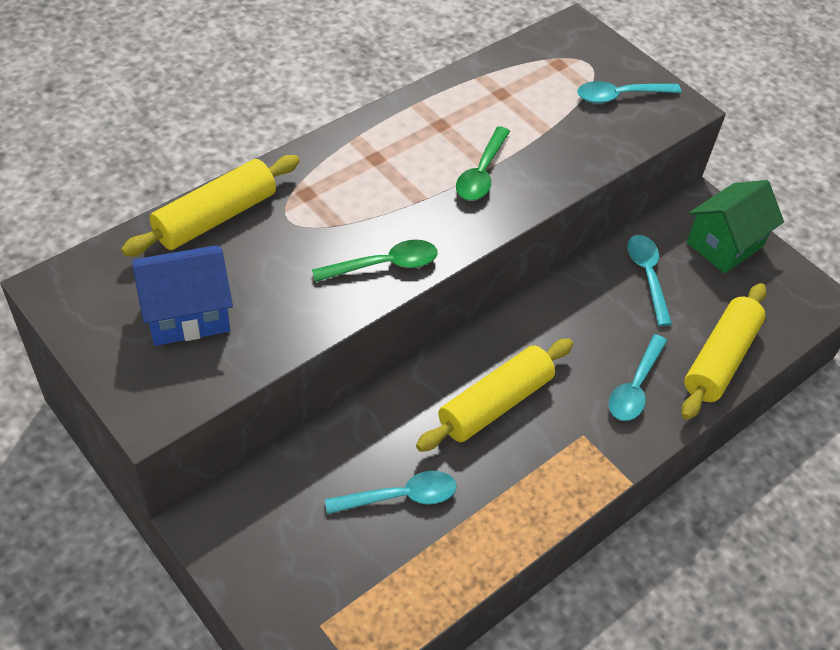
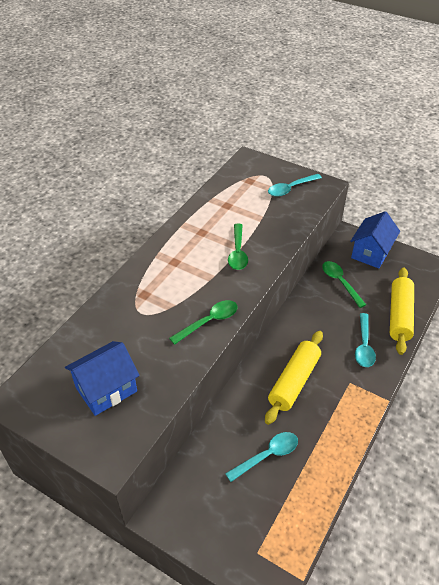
camera: 15 degrees left, 5 degrees down
(215, 217) = (96, 325): yellow rolling pin -> none
(647, 276) = (340, 282): turquoise spoon -> green spoon
(724, 244) = (371, 253): green house -> blue house

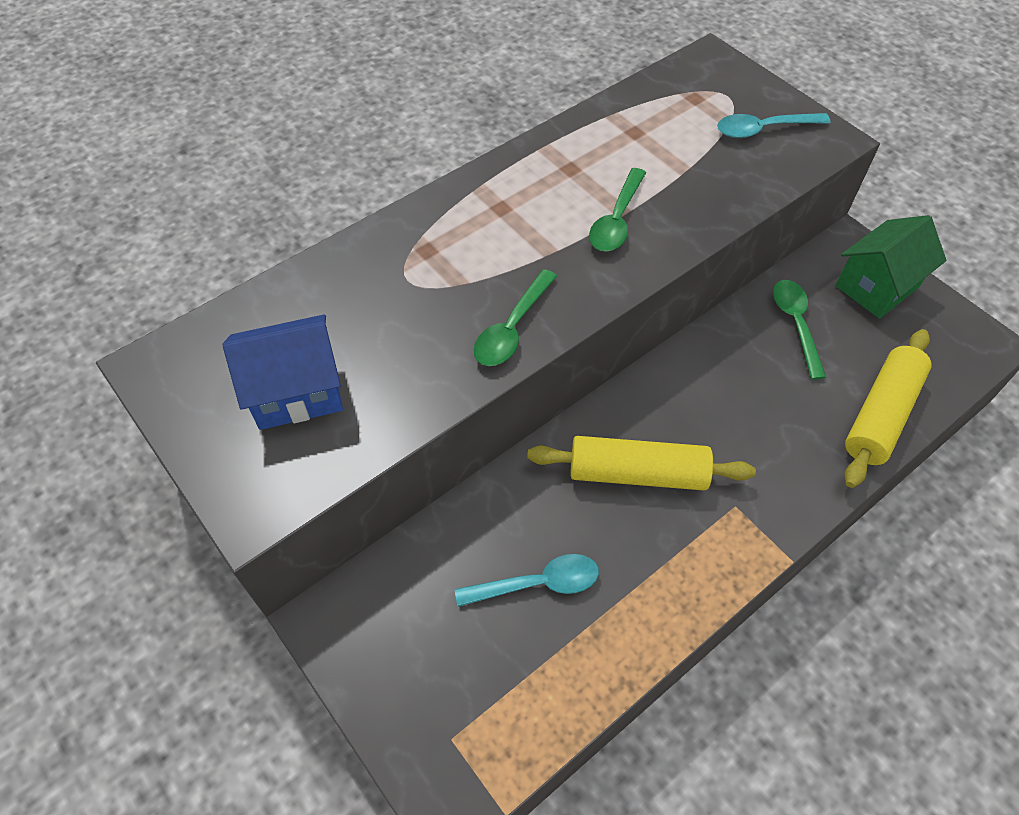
camera: 20 degrees right, 10 degrees up
(209, 322) = (512, 328): green spoon -> green spoon turned 135 degrees clockwise
(294, 381) = (637, 473): yellow rolling pin -> yellow rolling pin turned 45 degrees clockwise
(364, 345) = (789, 449): turquoise spoon -> none
(371, 253) = (876, 286): blue house -> green house

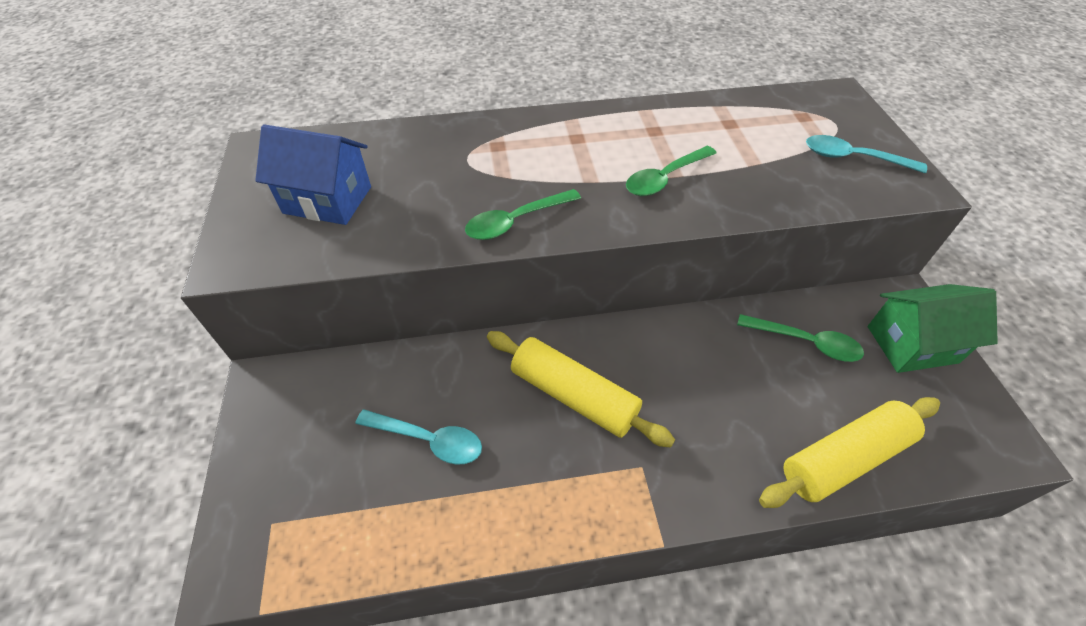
camera: 30 degrees right, 5 degrees down
(796, 324) = (805, 342): green spoon -> green spoon turned 90 degrees clockwise

